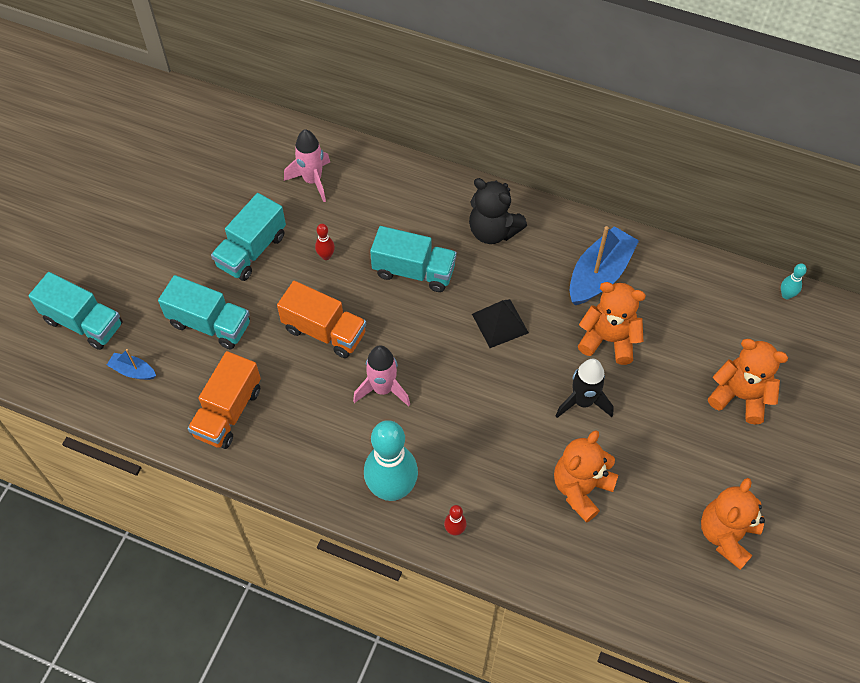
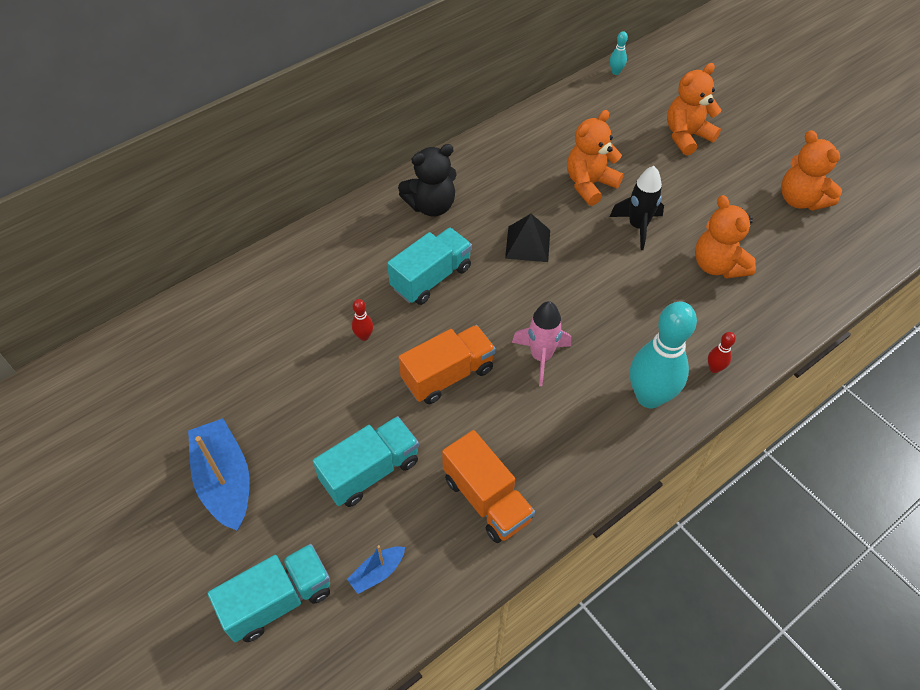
camera: 60 degrees left, 5 degrees down
(251, 250) = (309, 395): turquoise truck -> none
(312, 180) = (268, 309): pink rocket -> none
(599, 274) = (524, 161): blue boat -> blue boat (225, 481)

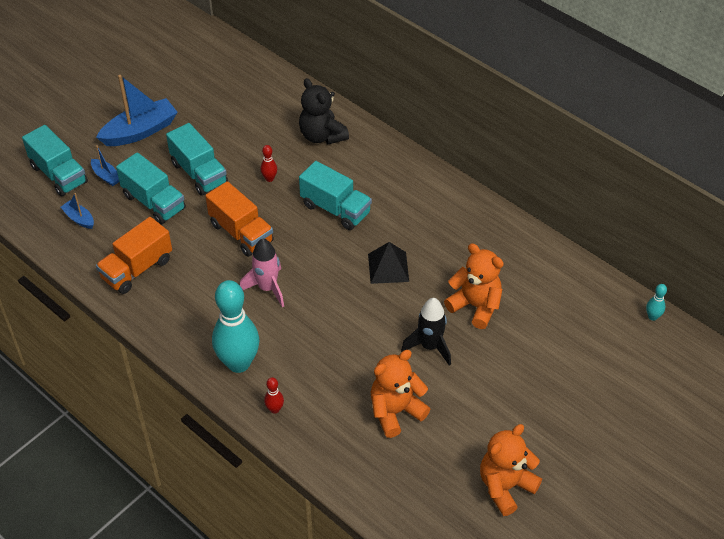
camera: 80 degrees right, 5 degrees down
(302, 531) = (106, 176): none -> blue boat
(331, 413) = (199, 173): none -> turquoise truck
(431, 205) = (416, 197): black teddy bear -> black teddy bear (322, 136)
(686, 136) = (571, 383): orange teddy bear -> none

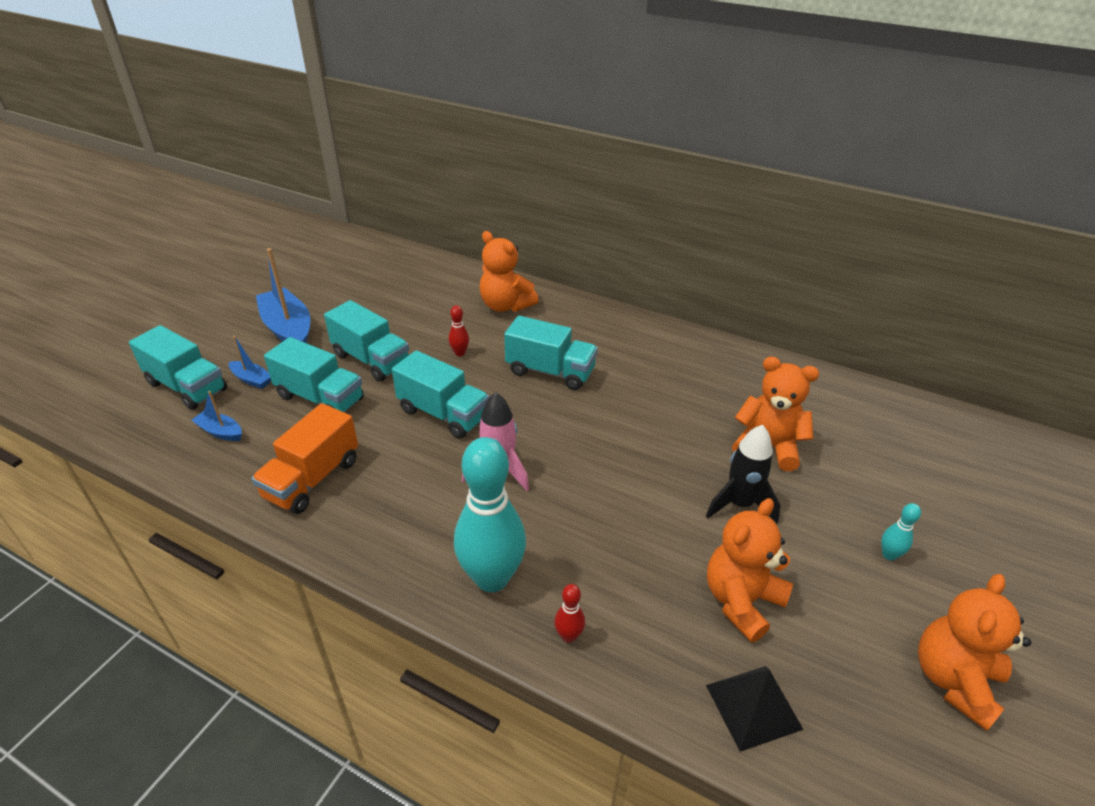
camera: 15 degrees left, 10 degrees down
(140, 131) = (288, 329): blue boat -> blue boat turned 75 degrees counterclockwise
(241, 233) = (443, 414): orange truck -> turquoise truck
(322, 136) = (505, 305): black teddy bear -> orange teddy bear
(388, 267) = (641, 422): black pyramid -> black pyramid (753, 706)
(652, 317) = (970, 422): turquoise bowling pin -> turquoise bowling pin (889, 555)

